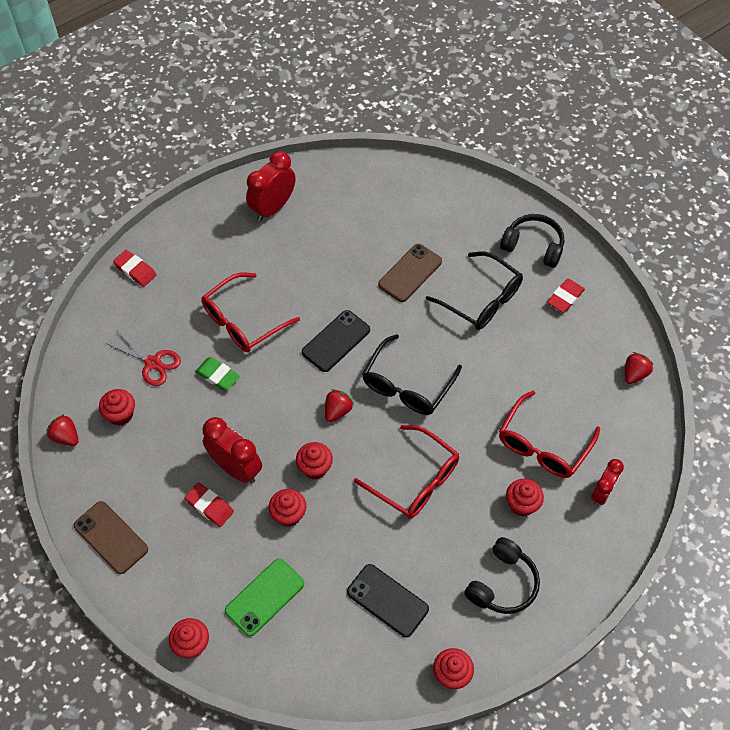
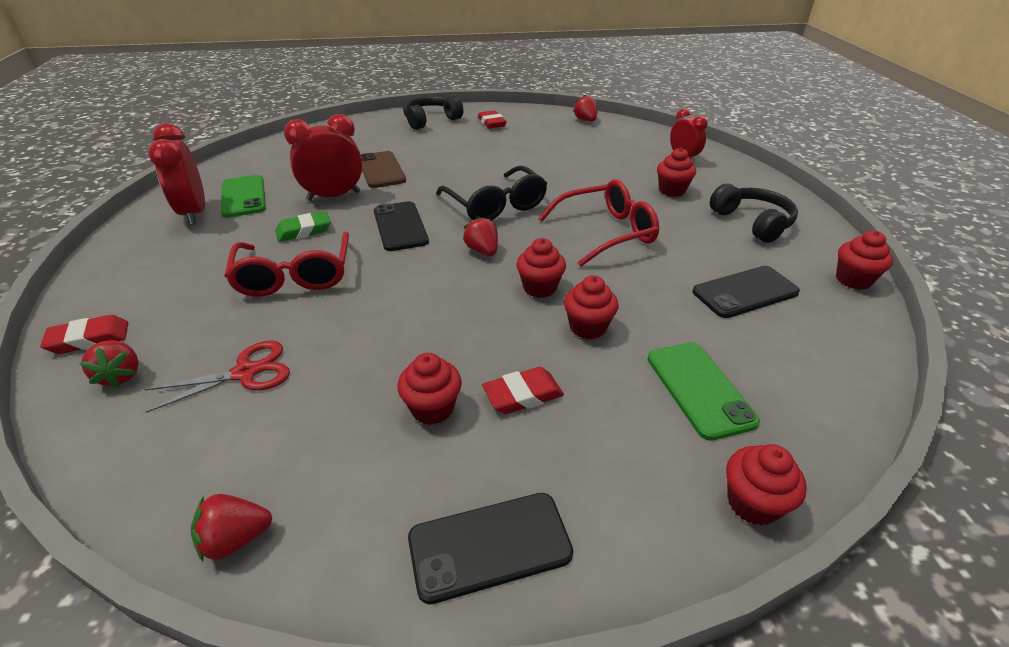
camera: 60 degrees left, 20 degrees down
(111, 537) = (489, 546): brown phone -> black phone
(120, 415) = (282, 441): red cupcake -> red cupcake (432, 408)
(121, 310) = (121, 375): none -> red strawberry
(218, 376) = (339, 320): green eraser -> green eraser (304, 231)
(236, 468) = (485, 349): red clock -> red clock (334, 196)
(311, 217) = (243, 197): none -> green phone
(482, 300) = (451, 150): black glasses -> none
(543, 445) = (619, 166): red glasses -> none

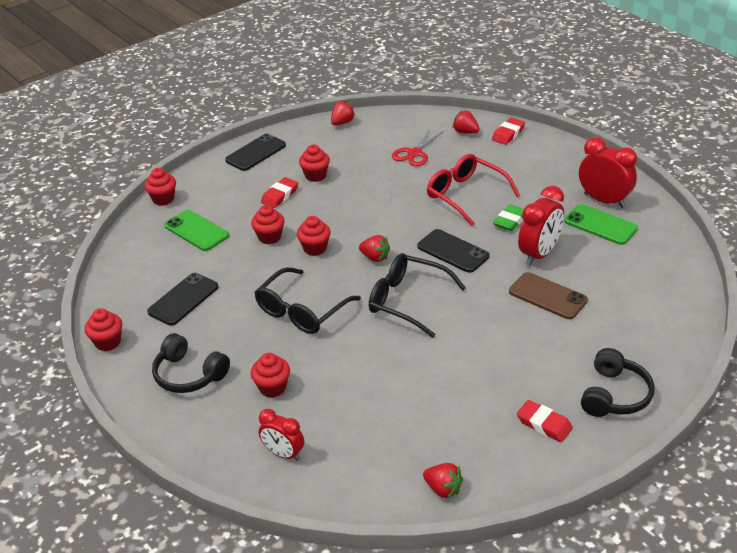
camera: 150 degrees right, 0 degrees up
(606, 232) = (301, 311): red glasses -> black glasses

